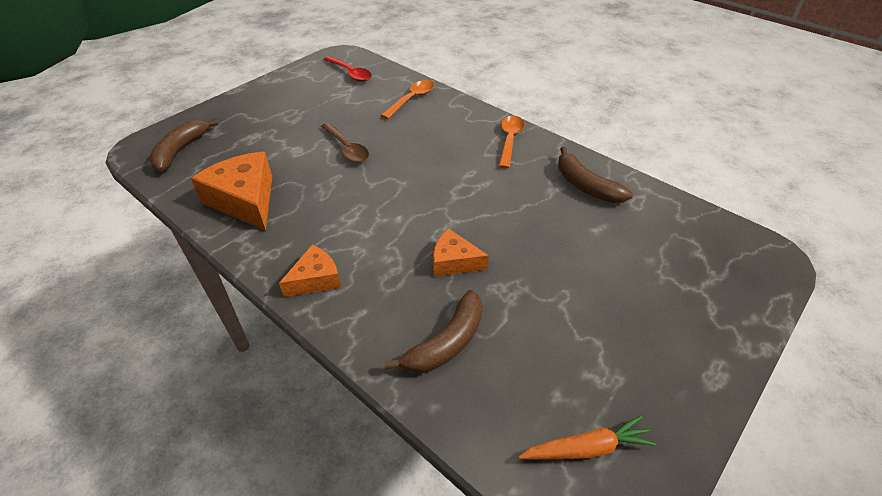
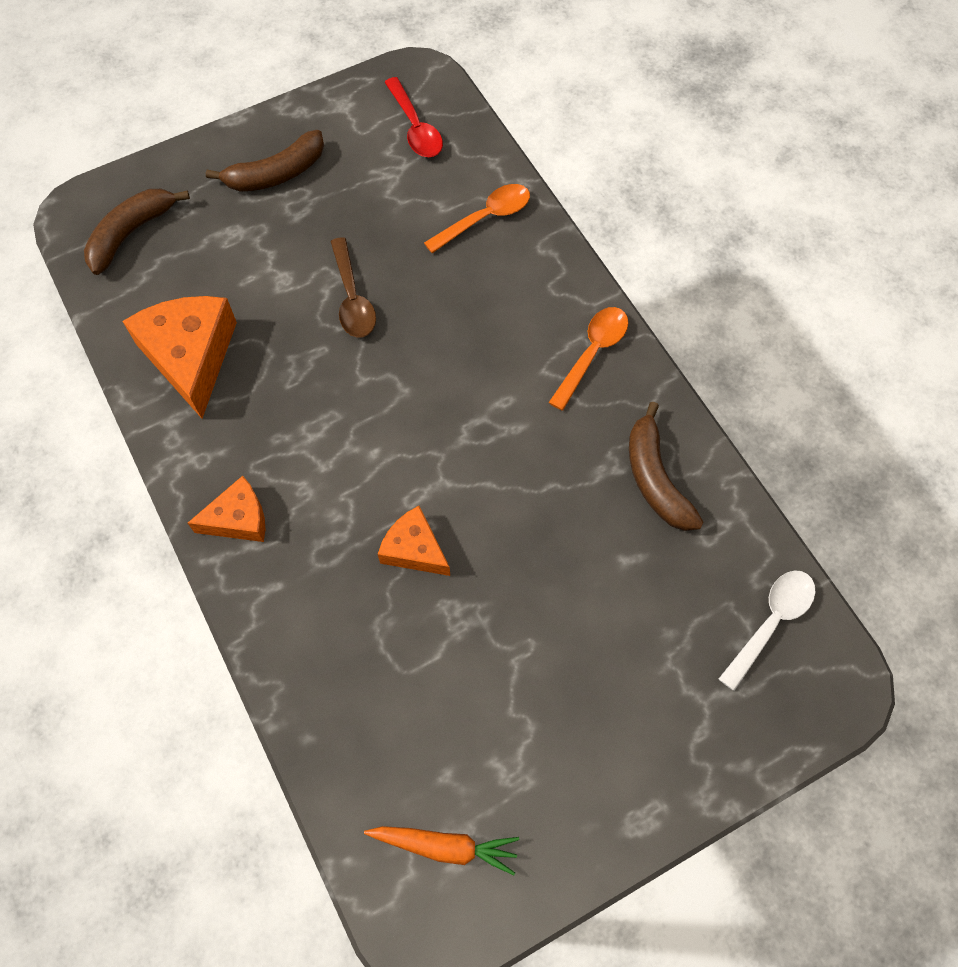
camera: 20 degrees right, 20 degrees up
(446, 343) = (354, 664): brown banana -> brown banana (276, 174)
(706, 236) = (771, 622): none -> white spoon

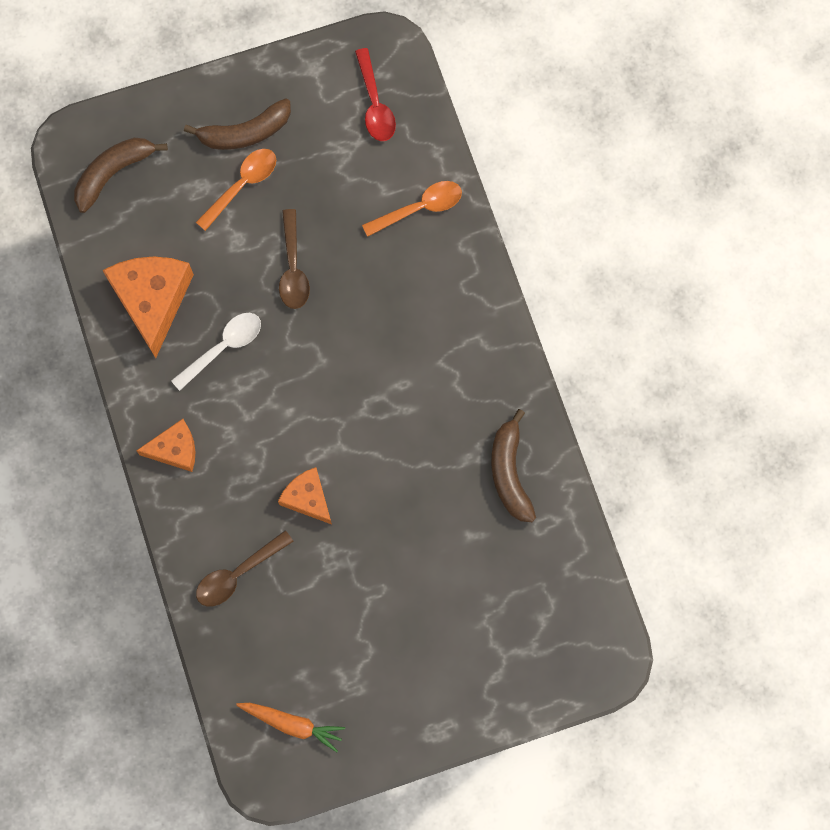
camera: 10 degrees right, 10 degrees up
(340, 658) = (238, 574): none -> brown spoon
(592, 353) = (484, 353): orange spoon -> orange spoon (242, 185)
(771, 622) = (570, 604): white spoon -> white spoon (223, 347)

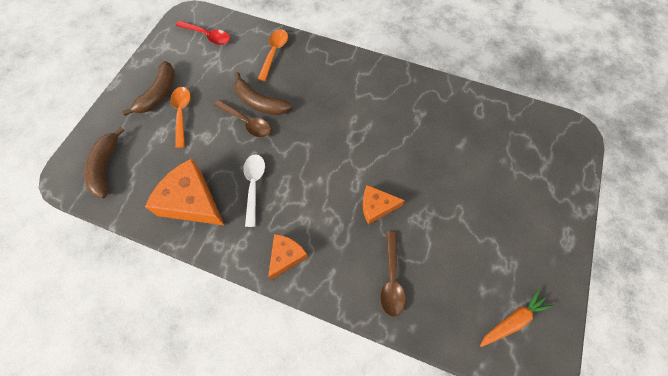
camera: 50 degrees left, 10 degrees down
(509, 472) = (440, 106): brown banana -> brown banana (259, 102)

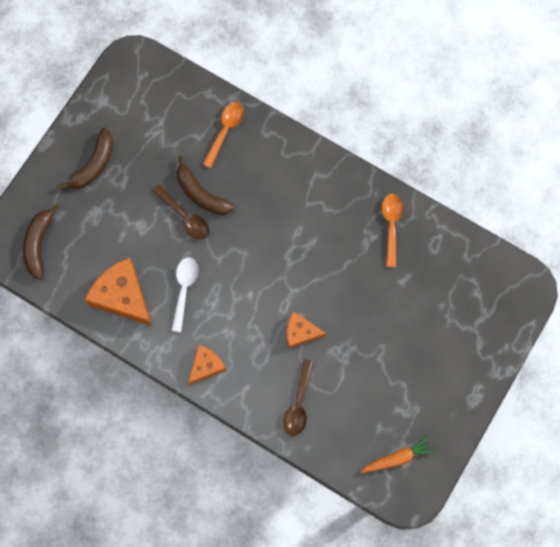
camera: 10 degrees right, 10 degrees up
(182, 114) = (117, 194): orange spoon -> orange spoon (391, 225)
(208, 36) = (152, 94): red spoon -> none

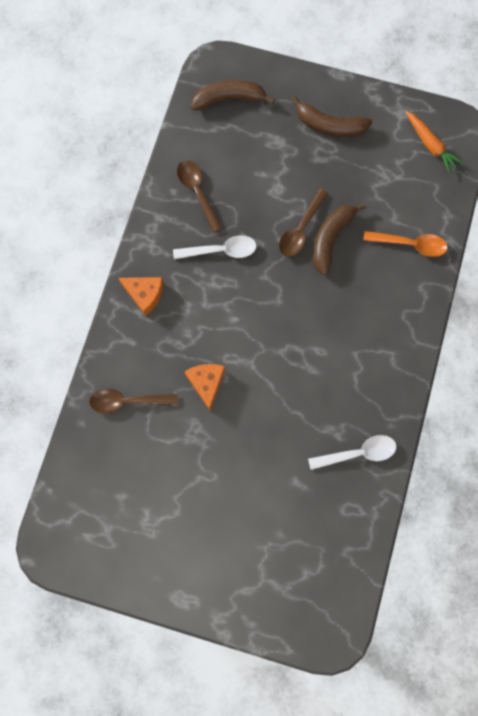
camera: 75 degrees right, 0 degrees up
(122, 296) = (197, 192): orange cheese -> brown spoon
(391, 225) = (358, 453): orange spoon -> white spoon
(397, 458) = (92, 525): orange carrot -> orange carrot (430, 145)

